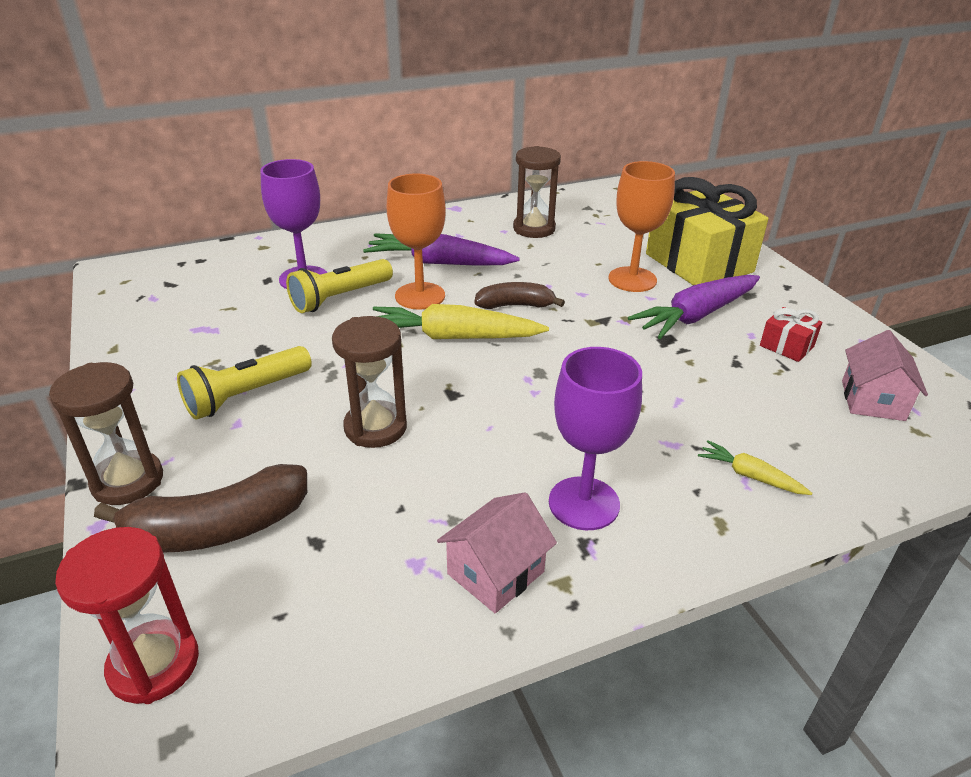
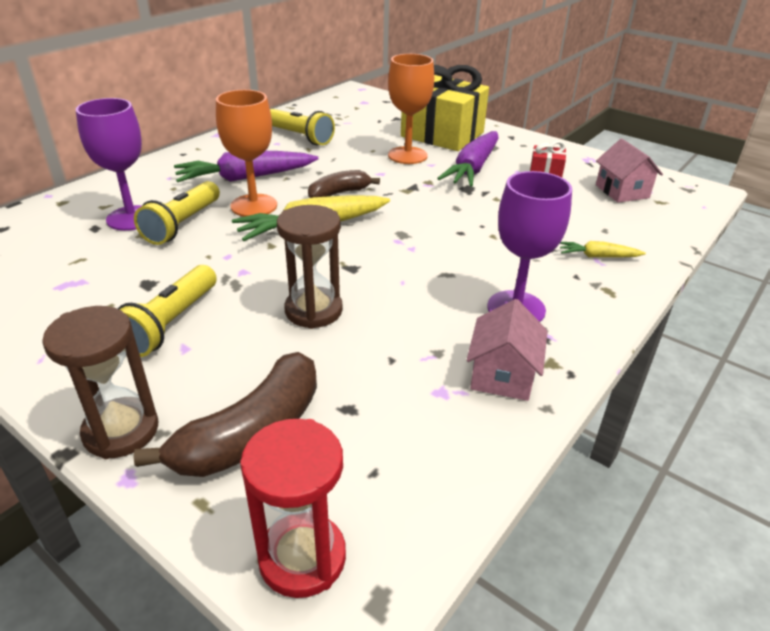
camera: 30 degrees left, 0 degrees up
(534, 229) = (300, 137): brown hourglass -> yellow flashlight

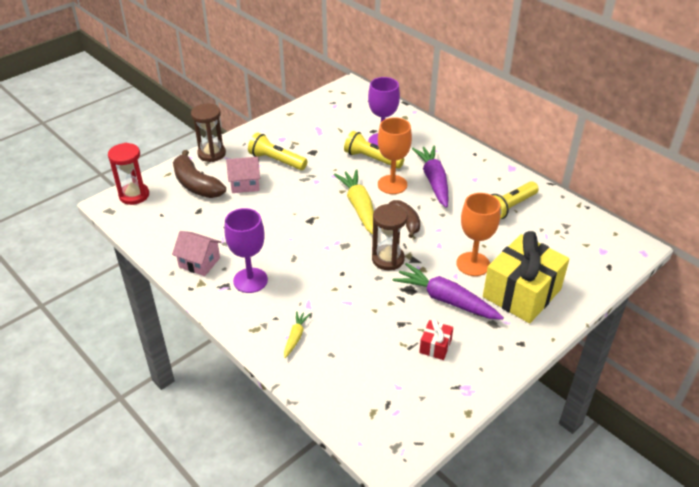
camera: 100 degrees right, 5 degrees up
(313, 310) = (273, 204): brown hourglass -> brown hourglass (388, 259)
(622, 191) = (395, 390): pink house -> pink house (245, 184)

